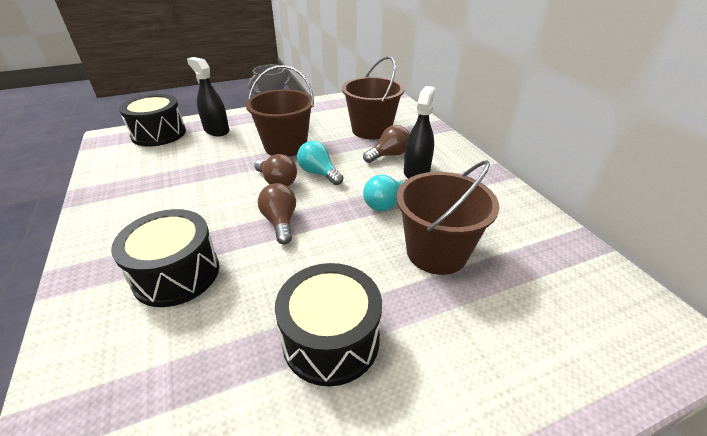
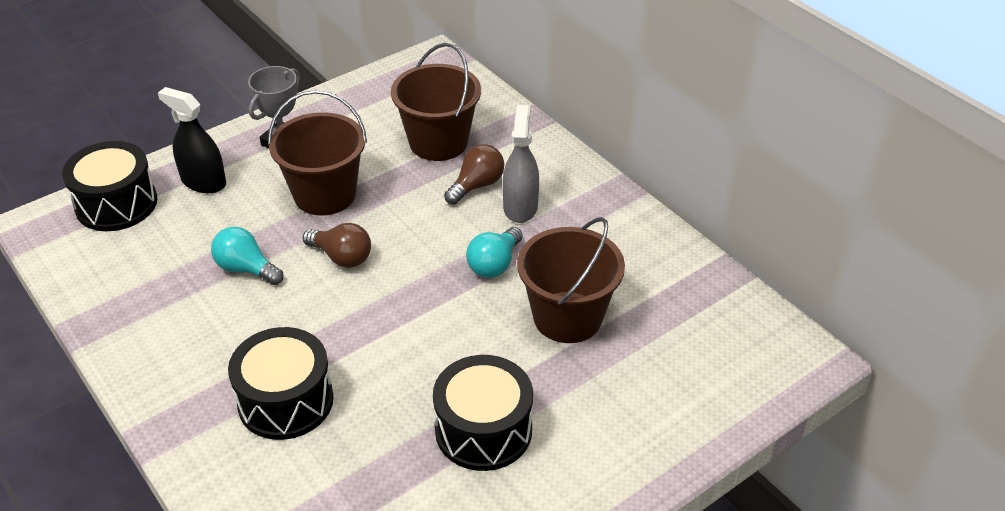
camera: 15 degrees left, 5 degrees up
(280, 222) = (374, 314): brown light bulb -> none
(319, 173) = (392, 233): turquoise light bulb -> turquoise light bulb (246, 269)
(416, 171) = (520, 207): black spray bottle -> grey spray bottle

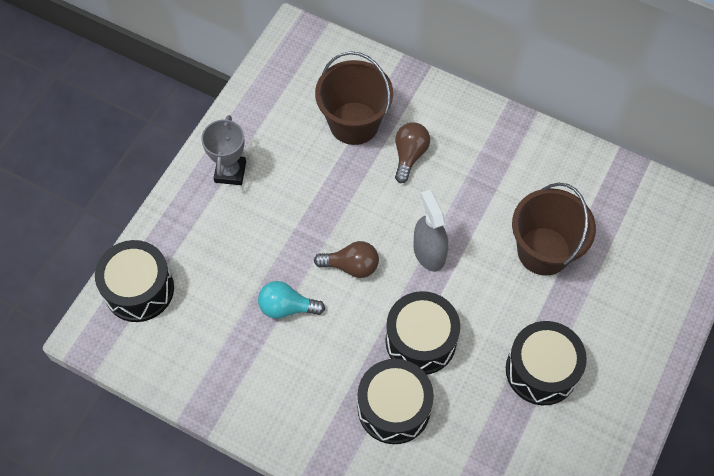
camera: 25 degrees left, 20 degrees up
(203, 182) = (194, 238): black spray bottle -> none
(325, 194) = (299, 212): brown bucket -> none
(364, 349) = (420, 341): none -> black drum
(494, 264) = (466, 225): turquoise light bulb -> none
(520, 207) = (454, 163): grey spray bottle -> grey spray bottle (429, 252)

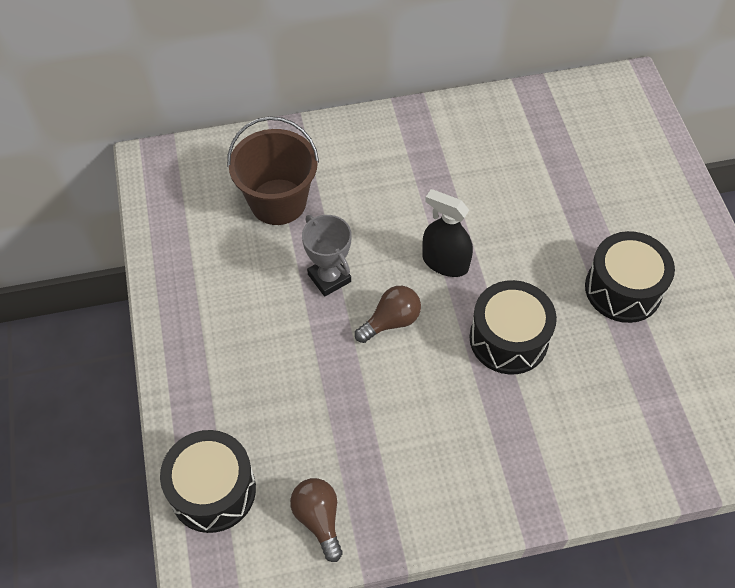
camera: 40 degrees left, 5 degrees down
(230, 172) = (202, 320): grey trophy -> grey trophy (329, 278)
(287, 307) = (368, 399): turquoise light bulb -> none
(394, 408) = (541, 411): black drum -> none
(409, 155) = (352, 196): brown light bulb -> brown light bulb (319, 519)
(429, 252) = (445, 262): grey spray bottle -> black spray bottle
(543, 251) = (533, 196): brown bucket -> none

